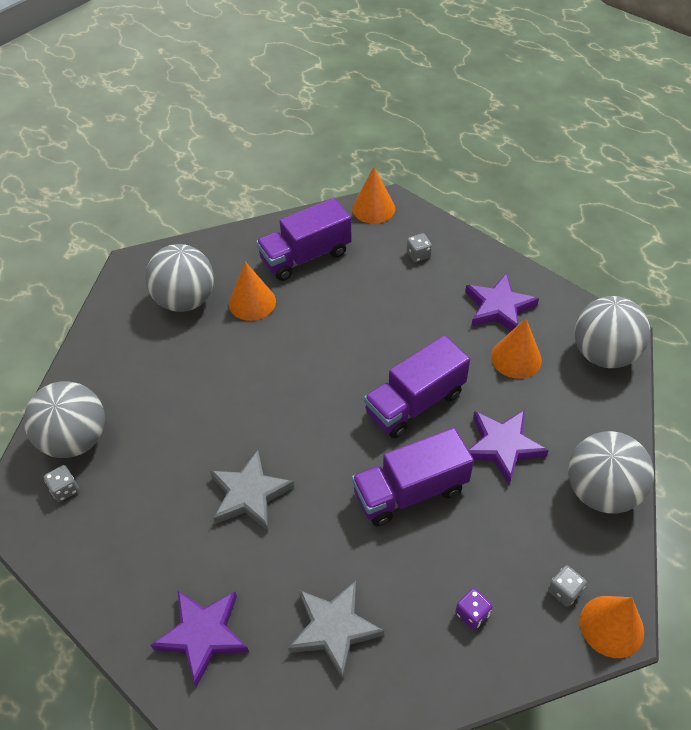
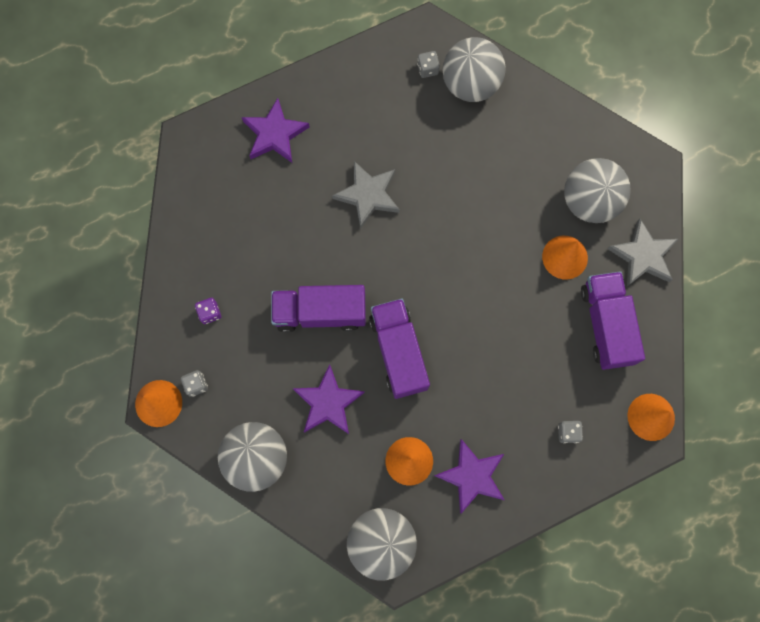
camera: 110 degrees right, 25 degrees up
(334, 629) = (241, 218): grey star -> grey star (643, 256)
(410, 491) = (320, 312): purple truck -> purple truck turned 90 degrees counterclockwise

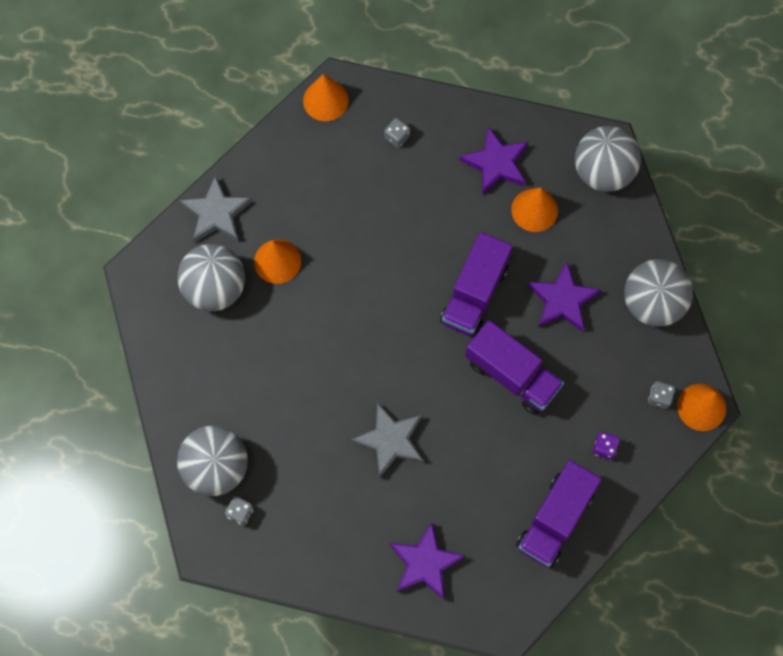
camera: 140 degrees left, 5 degrees down
(606, 325) = (295, 187): purple truck -> purple truck (555, 519)

